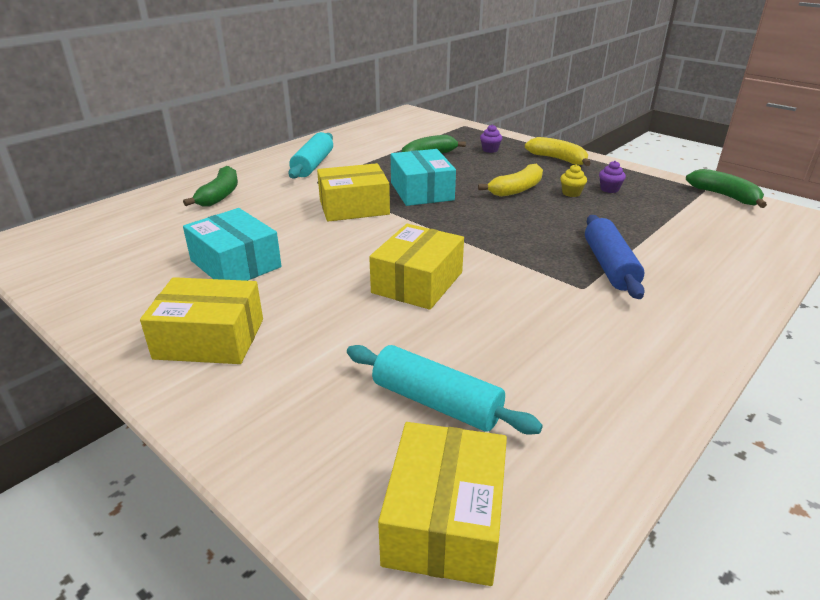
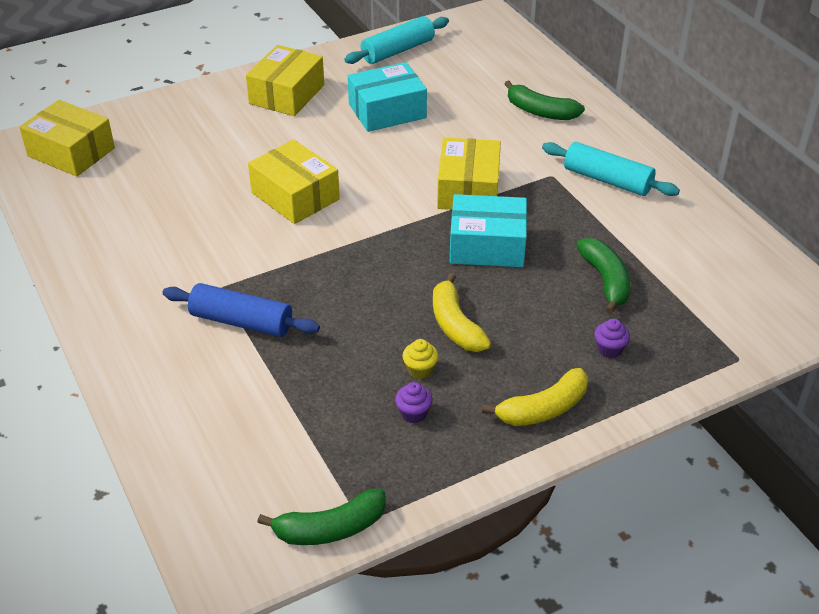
camera: 110 degrees right, 10 degrees up
(436, 402) = (151, 170): turquoise rolling pin -> turquoise rolling pin (397, 51)

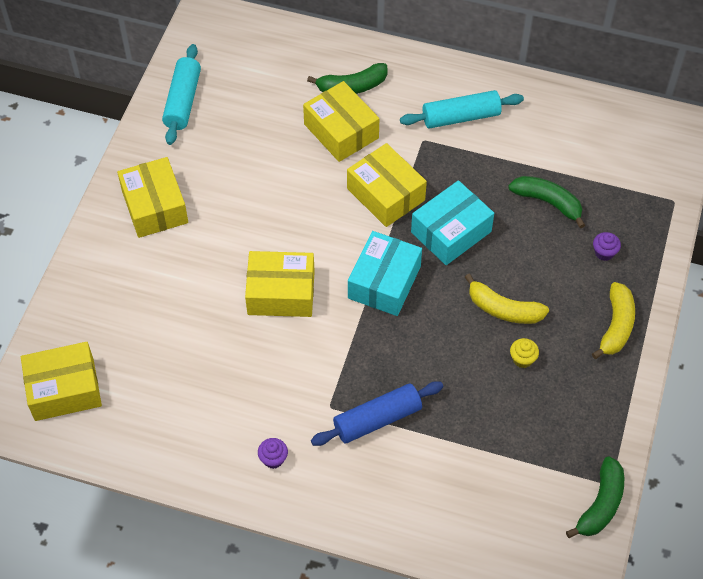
camera: 45 degrees left, 15 degrees up
(387, 111) = (248, 166): turquoise box -> turquoise box (384, 282)
(413, 413) = (554, 392): purple cupcake -> purple cupcake (273, 459)
(491, 132) = (341, 131): none -> yellow box

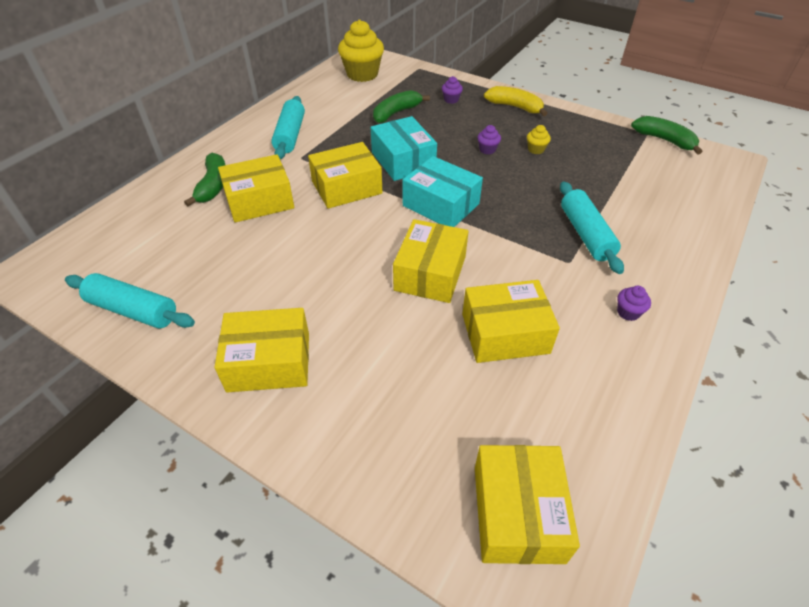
camera: 75 degrees left, 10 degrees down
(223, 362) = (505, 333): none -> yellow box
(377, 419) = (585, 234): blue rolling pin -> turquoise rolling pin
(503, 309) = (487, 150): yellow banana -> purple cupcake
(628, 144) = (362, 74): none -> yellow cupcake

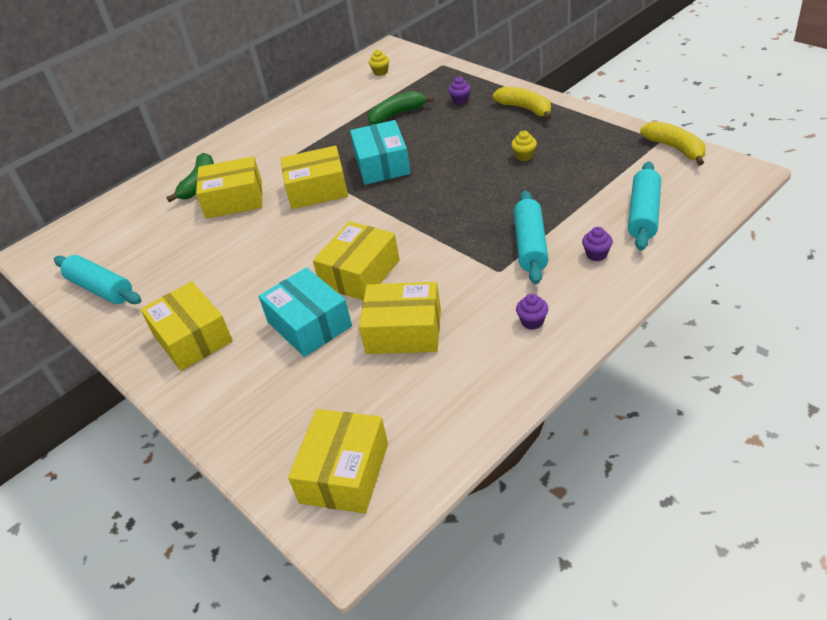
camera: 20 degrees right, 5 degrees down
(269, 362) = (192, 338): yellow box -> yellow box turned 45 degrees clockwise
(290, 135) = (285, 137): turquoise rolling pin -> turquoise rolling pin (643, 214)
(362, 74) = (380, 72): yellow cupcake -> yellow cupcake, size x0.44
(441, 205) = (399, 210): turquoise box -> turquoise box (309, 324)
(487, 150) = (472, 155): purple cupcake -> purple cupcake (596, 254)
(664, 140) = (675, 148): green banana -> yellow banana

